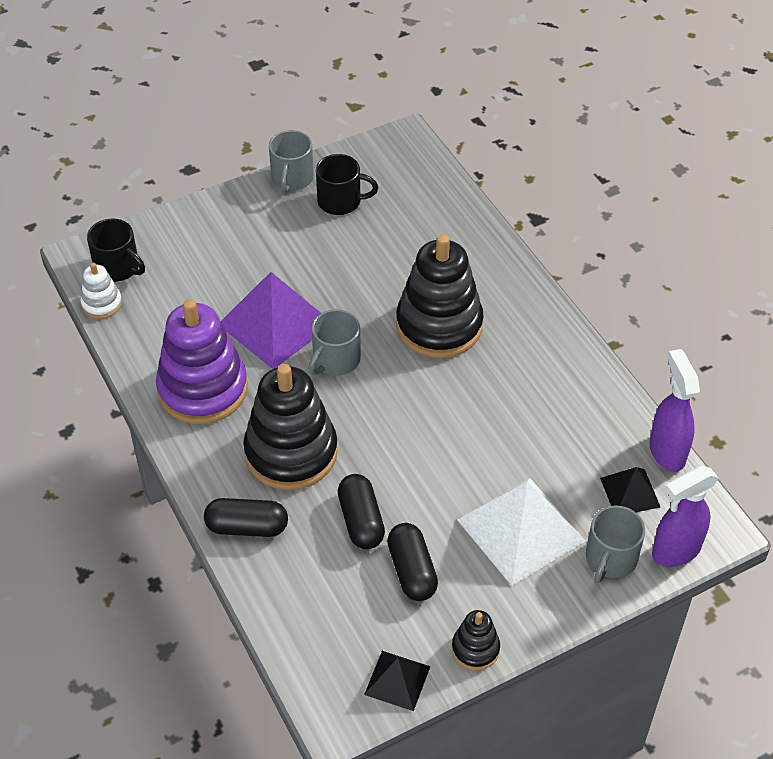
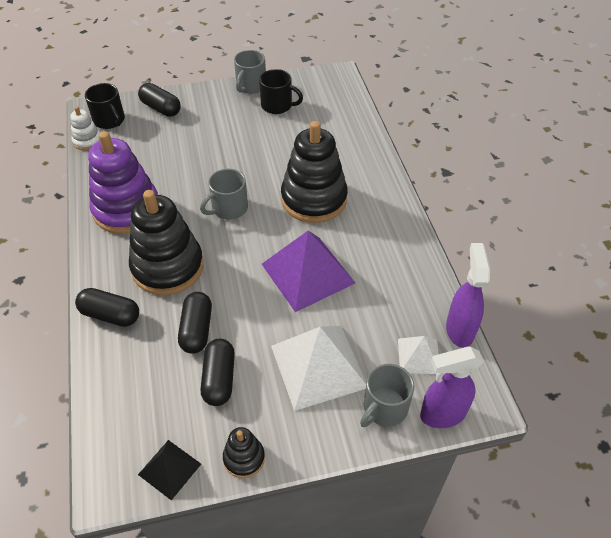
camera: 15 degrees right, 0 degrees up
(181, 236) = (161, 108): none -> black capsule
(276, 324) = (197, 176): purple pyramid -> purple pyramid (308, 273)
(630, 492) = (418, 356): black pyramid -> white pyramid

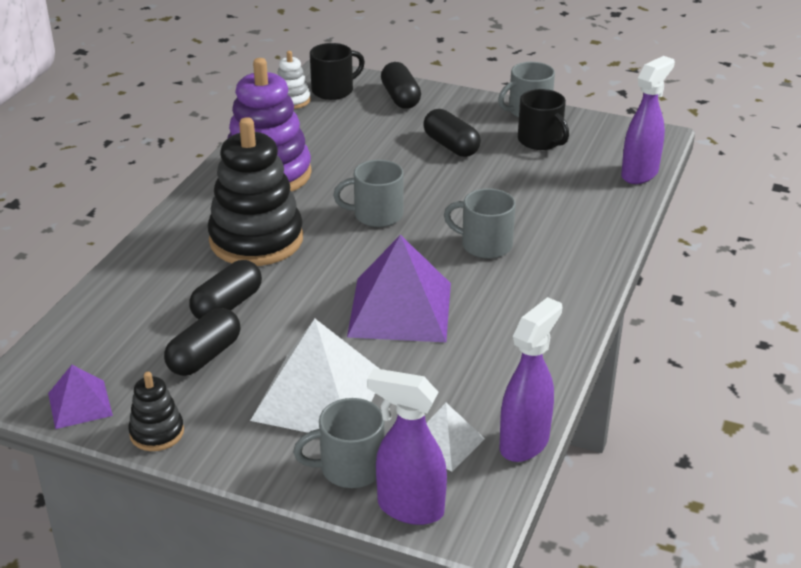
camera: 35 degrees right, 15 degrees down
(109, 120) = (334, 90): black mug -> black mug turned 120 degrees counterclockwise
(110, 315) = (158, 255): black capsule -> black capsule (451, 146)
(169, 469) = (80, 404): black pyramid -> purple pyramid
(314, 199) = (484, 245): black stacking toy -> grey mug
(353, 106) = (640, 174): none -> purple spray bottle

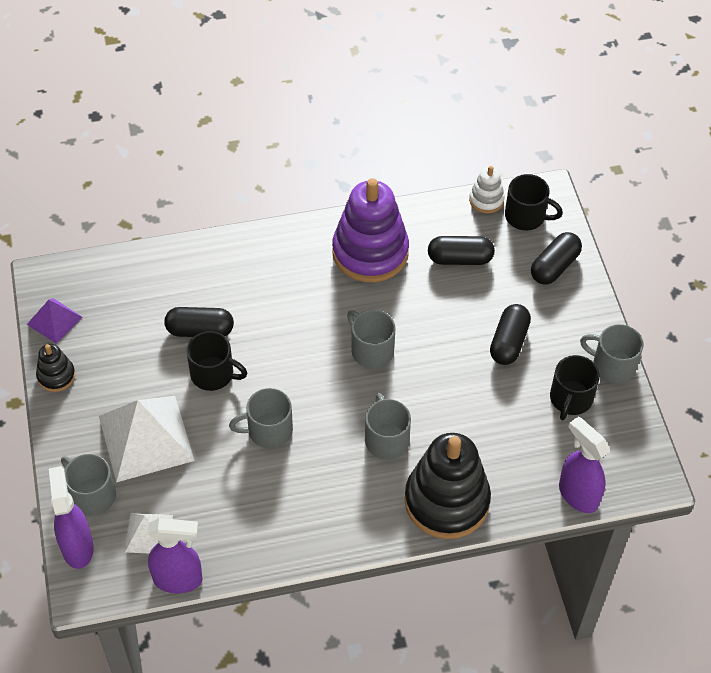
camera: 55 degrees right, 20 degrees up
(204, 356) = (140, 352): black capsule -> black capsule (460, 259)
(256, 240) = (284, 298): black stacking toy -> black stacking toy (446, 501)
(292, 317) = (213, 374): none -> black mug
(400, 309) = (268, 430): purple pyramid -> grey mug
(640, 174) = (577, 495): purple spray bottle -> purple spray bottle turned 135 degrees counterclockwise

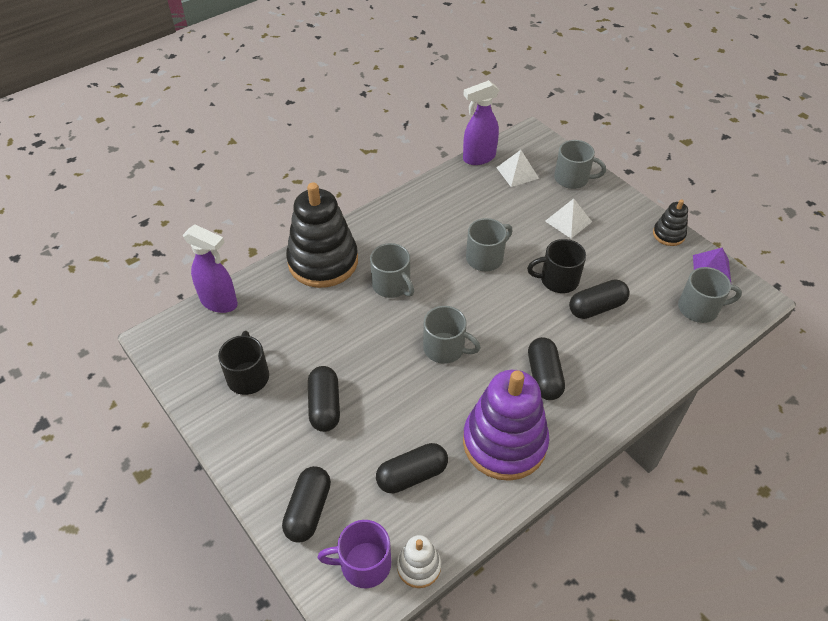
camera: 155 degrees right, 5 degrees down
(77, 547) = (554, 152): purple spray bottle -> none
(146, 438) = (568, 221): white pyramid -> white pyramid, size x0.53
(299, 289) = (544, 376): none -> black capsule
(526, 216) = (363, 564): black mug -> purple mug
(612, 365) = (216, 423): grey mug -> grey mug (699, 308)

